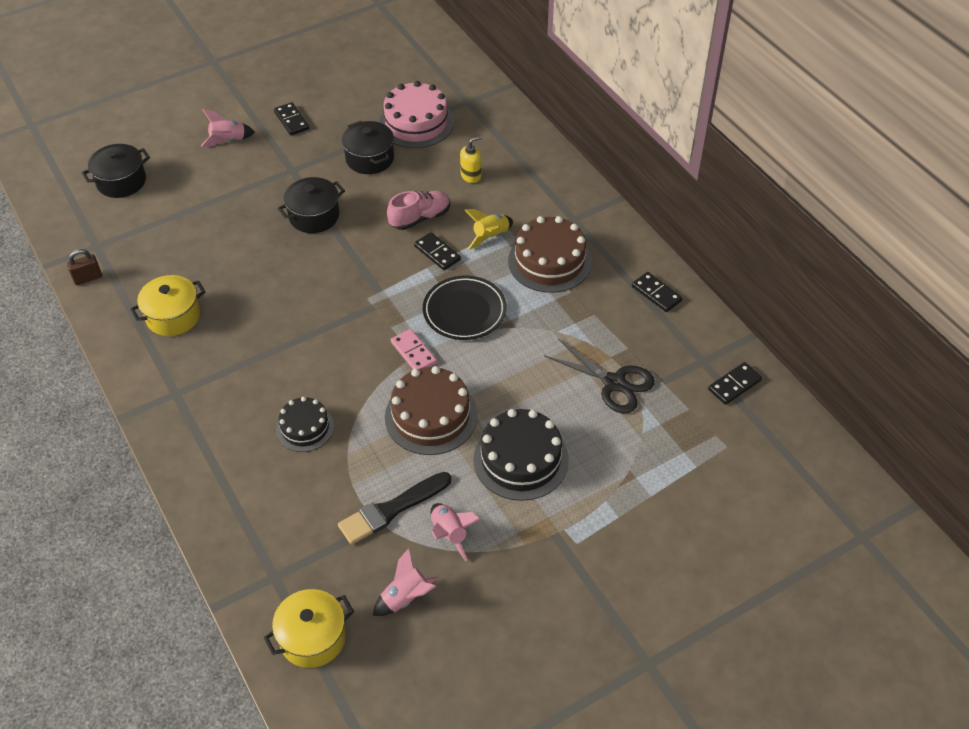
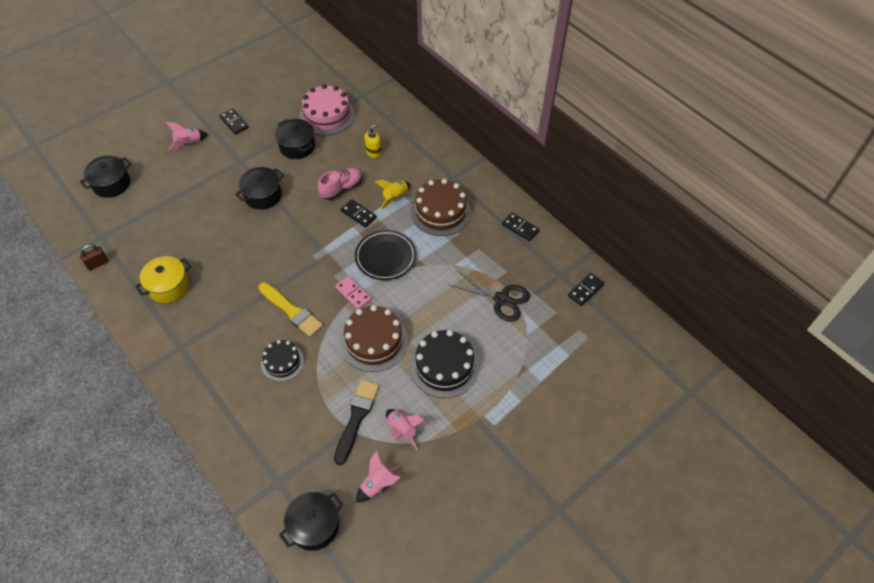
camera: 10 degrees left, 5 degrees up
(313, 638) = (314, 526): yellow pot -> black pot
(328, 365) = (291, 311): none -> yellow brush
(391, 510) = (356, 418): black brush -> black brush turned 150 degrees clockwise

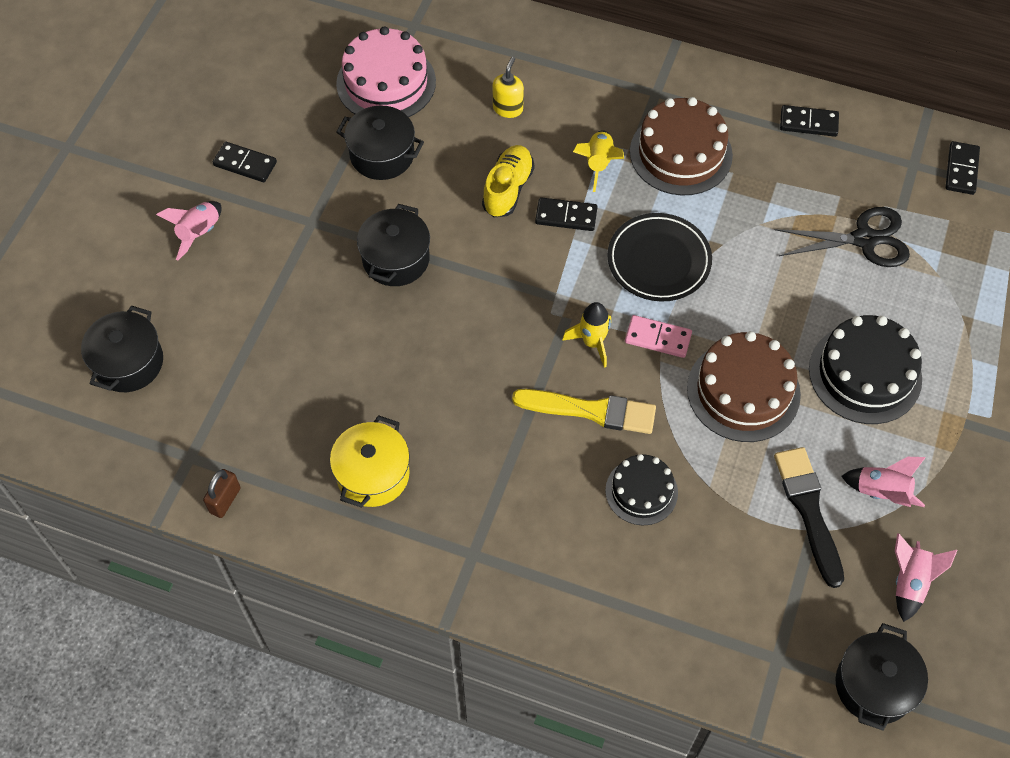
camera: 30 degrees left, 5 degrees up
(320, 279) = (592, 342): none -> yellow rocket
(341, 189) = (508, 189): pink shoe -> yellow shoe

